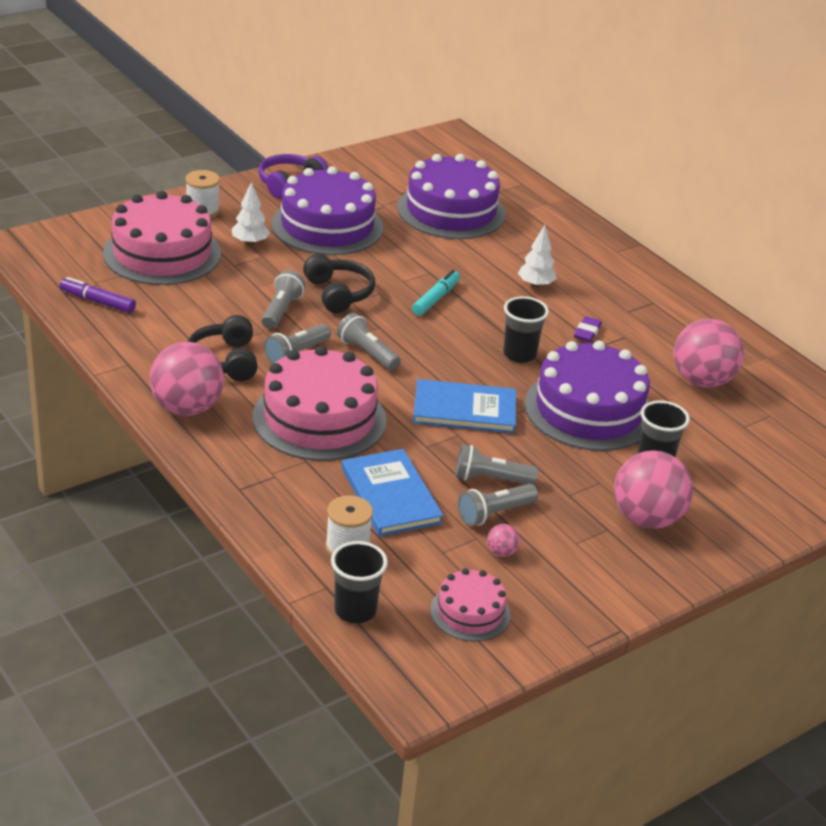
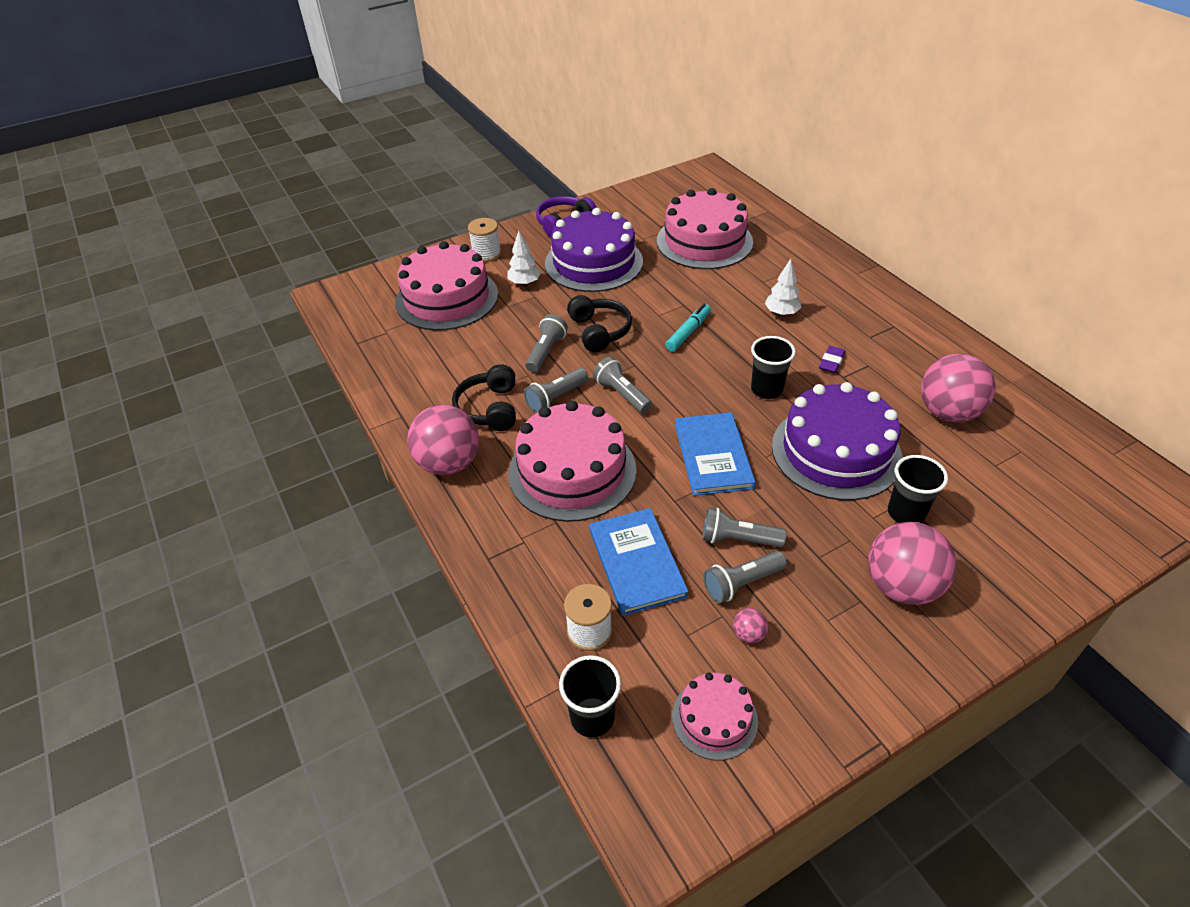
camera: 10 degrees right, 10 degrees up
(98, 301) = (384, 350): purple marker -> none
(451, 211) = (704, 241): purple cake -> pink cake
(464, 410) = (713, 456): blue book -> blue book turned 75 degrees clockwise

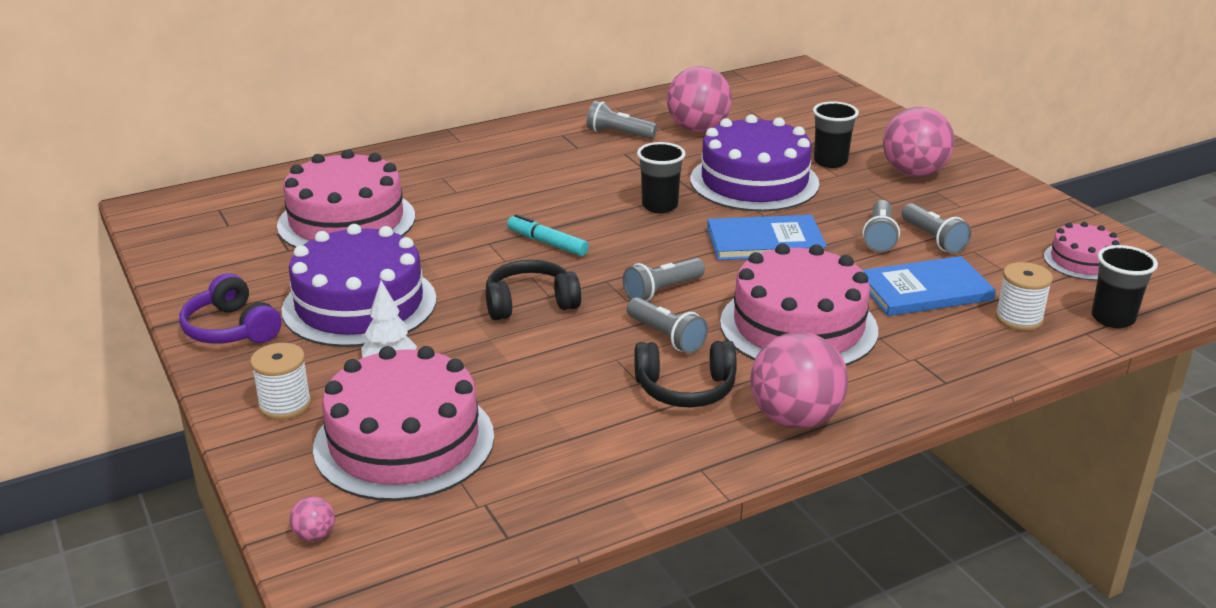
camera: 90 degrees left, 15 degrees down
(546, 352) = (568, 344): grey flashlight -> grey flashlight (619, 134)
(748, 634) = (989, 240): pink ball -> pink ball (314, 535)
(781, 313) = (523, 186): white tree -> none
(831, 362) = (616, 169): purple eraser -> none

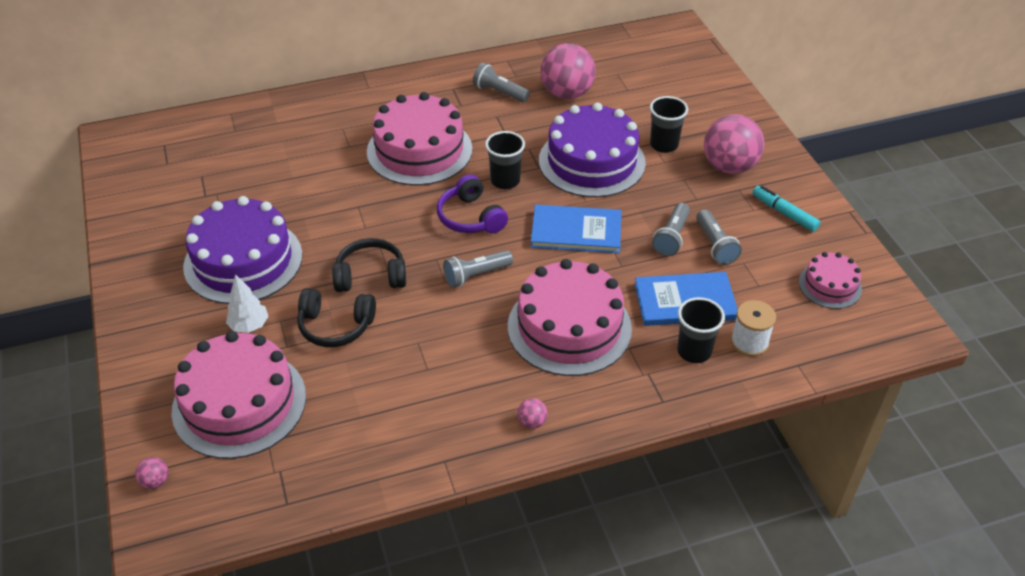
camera: 10 degrees right, 15 degrees up
(231, 329) = (144, 274): purple headphones -> purple headphones (470, 217)
(285, 404) = (165, 355): white spool -> none
(346, 221) = (256, 169): pink cake -> pink cake (419, 150)
(547, 243) = (403, 212): turquoise marker -> turquoise marker (784, 213)
(666, 337) = (463, 325): grey flashlight -> none
(685, 389) = (460, 380): black headphones -> black headphones (335, 326)
(795, 418) = (532, 422): pink ball -> pink ball, size x0.41
(1112, 318) = (827, 352): black cup -> black cup (694, 351)

